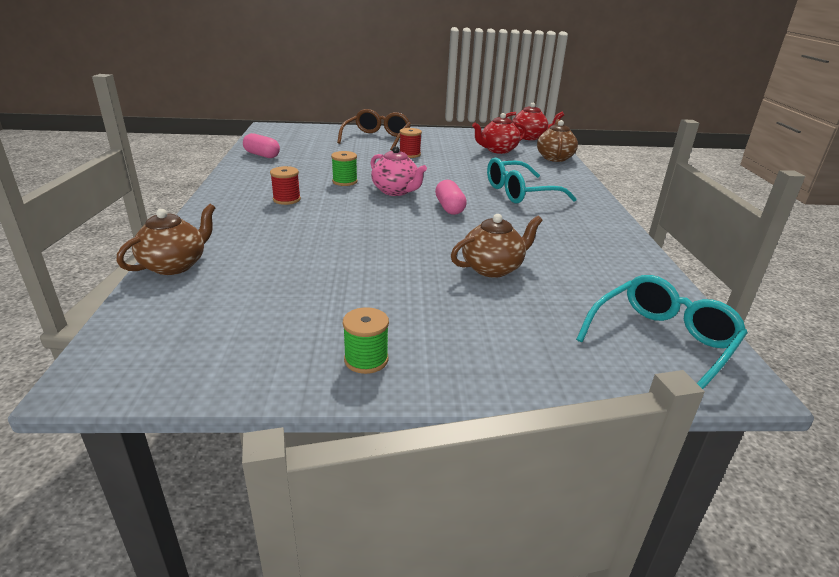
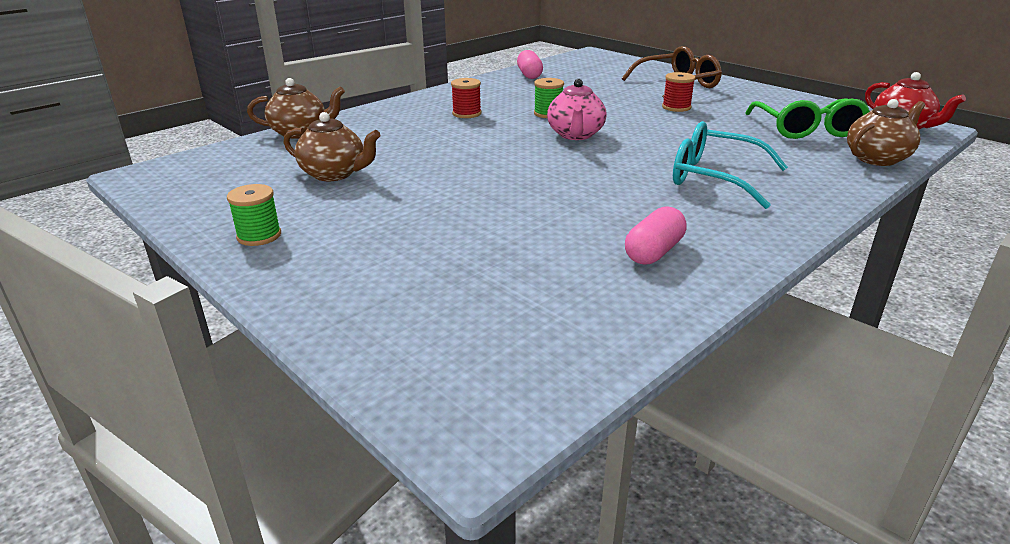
camera: 50 degrees right, 0 degrees up
(449, 208) = (592, 165): pink capsule -> pink capsule (653, 252)
(493, 268) = (499, 226): brown teapot -> brown teapot (334, 174)
(498, 150) = (807, 130): red teapot -> green glasses
(662, 341) = (494, 361): turquoise glasses -> none

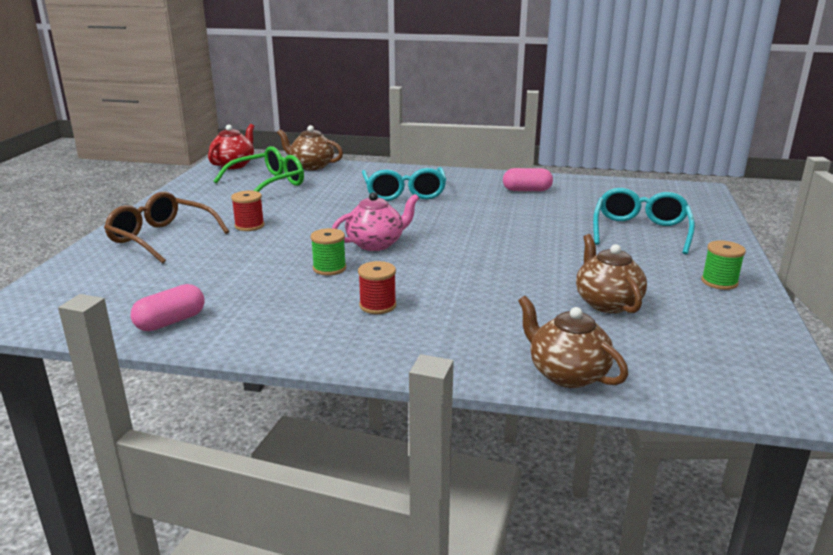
camera: 125 degrees left, 5 degrees down
(417, 261) = (640, 231): none -> turquoise glasses

